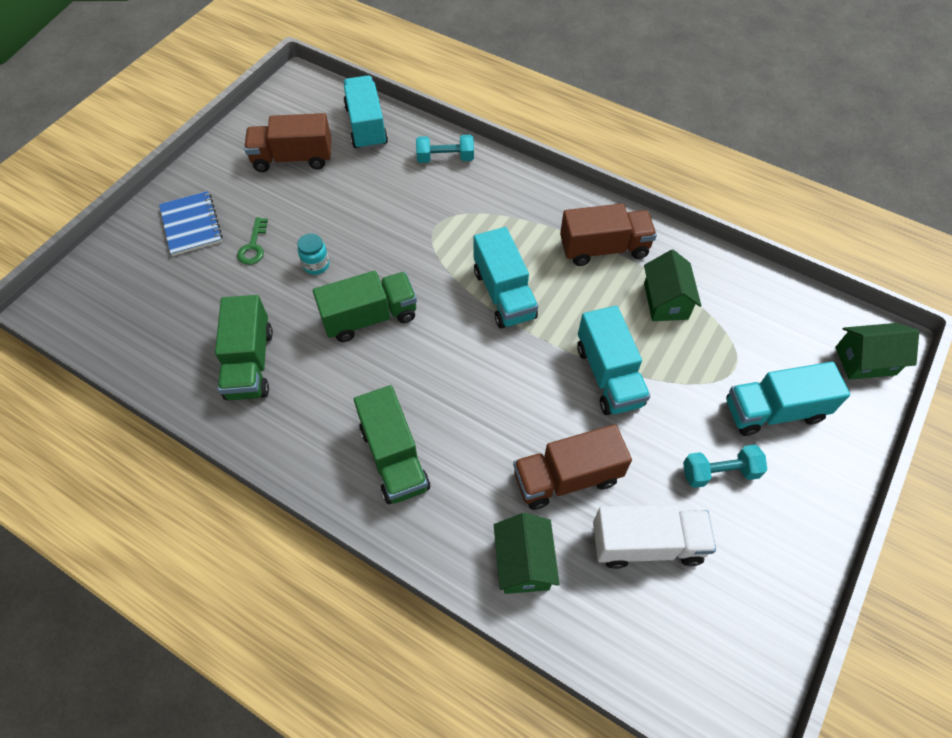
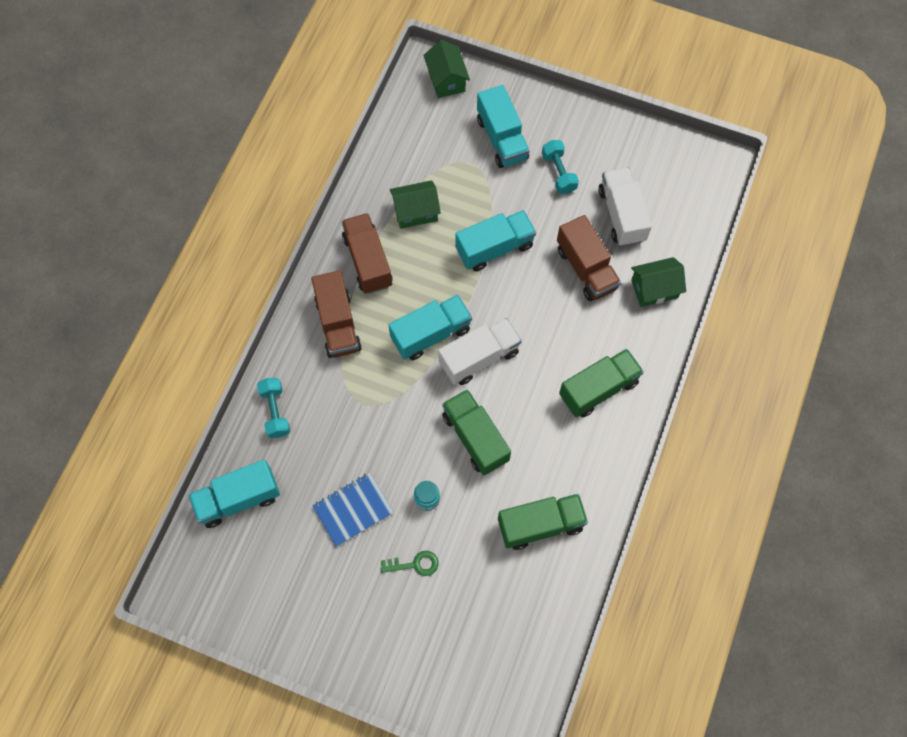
camera: 100 degrees left, 10 degrees up
(191, 225) = (398, 635): blue notebook -> blue notebook (353, 510)
(293, 158) = (294, 561): brown truck -> brown truck (338, 324)
(465, 336) = (479, 358): none -> white truck

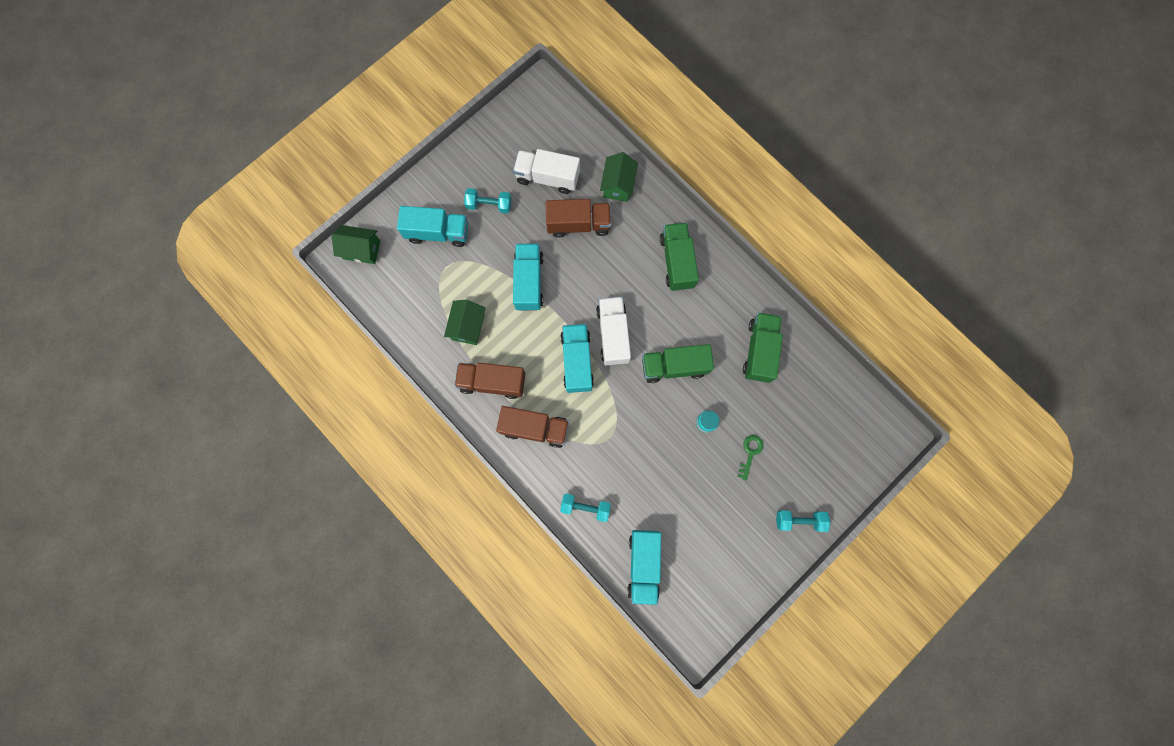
camera: 65 degrees left, 10 degrees up
(353, 510) = (690, 480): blue notebook -> none
(361, 654) = (799, 520): none -> turquoise dumbbell

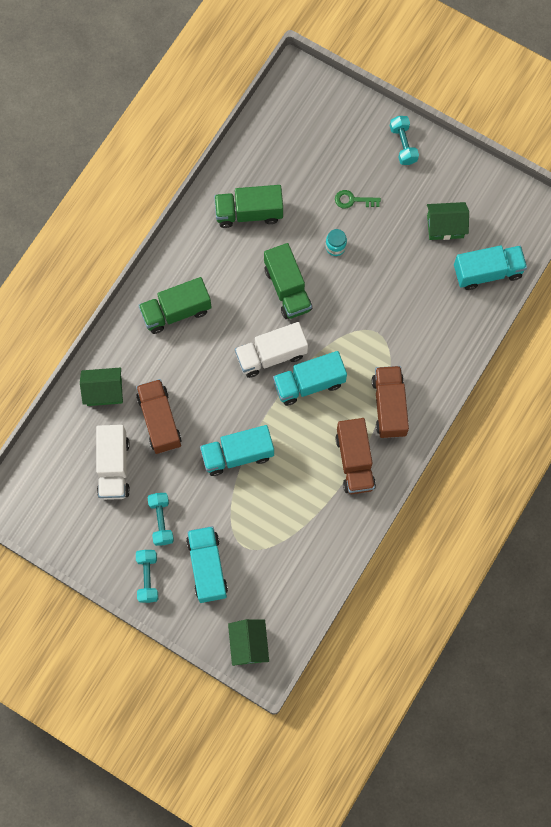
camera: 105 degrees left, 5 degrees down
(468, 326) = (303, 503): green house -> green house (445, 226)
(585, 507) = (451, 338): turquoise dumbbell -> turquoise dumbbell (148, 577)

